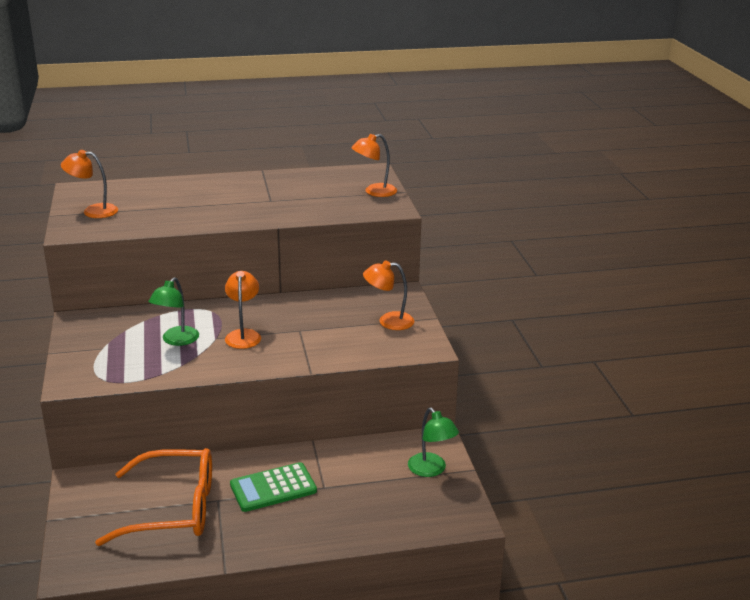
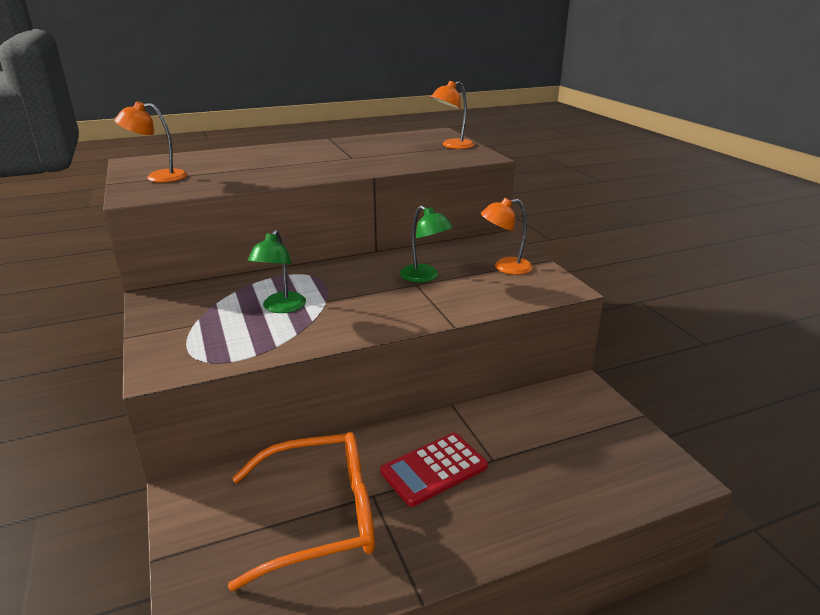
camera: 10 degrees left, 0 degrees up
(243, 335) = (356, 295): orange lamp -> none
(273, 488) = (434, 469): green calculator -> red calculator
(431, 470) = (600, 422): green lamp -> green lamp (425, 277)

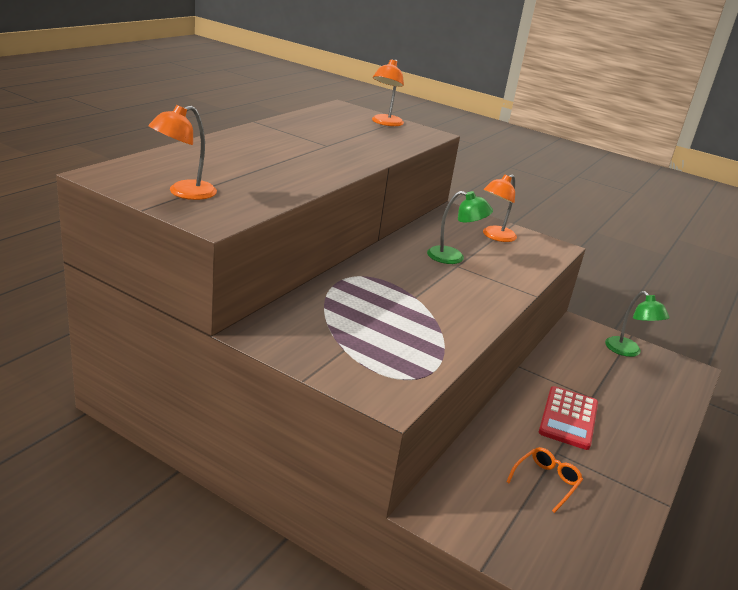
camera: 40 degrees left, 0 degrees up
(281, 308) = (391, 313): green lamp -> green lamp (628, 351)
(320, 516) = (546, 482): orange glasses -> orange glasses, size x0.44

